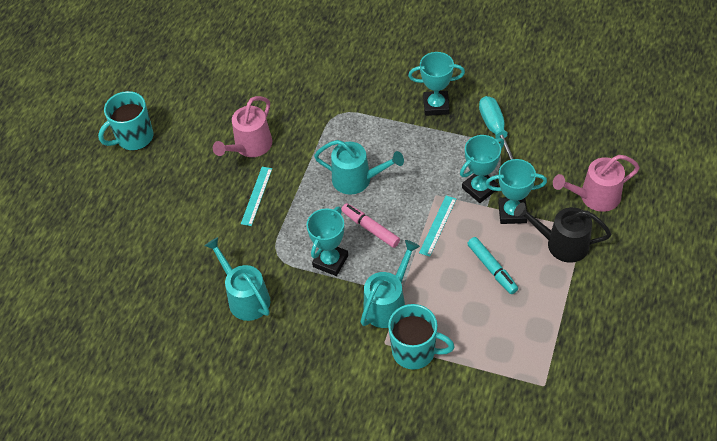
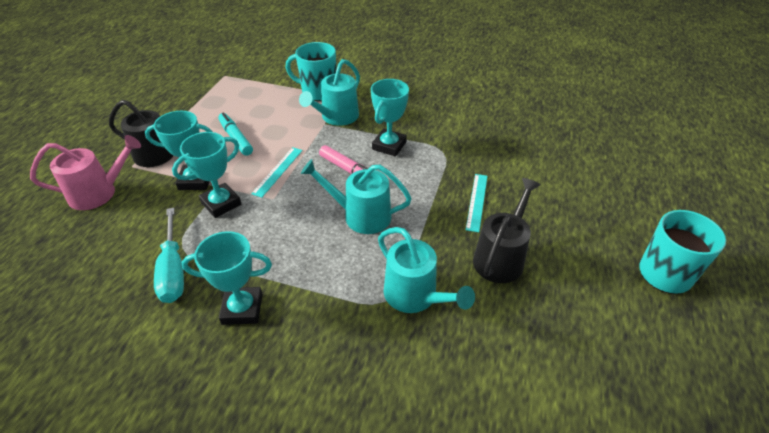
camera: 175 degrees right, 10 degrees down
(245, 298) = (465, 123): turquoise watering can -> turquoise watering can (415, 296)
(250, 146) = (500, 257): pink watering can -> black watering can

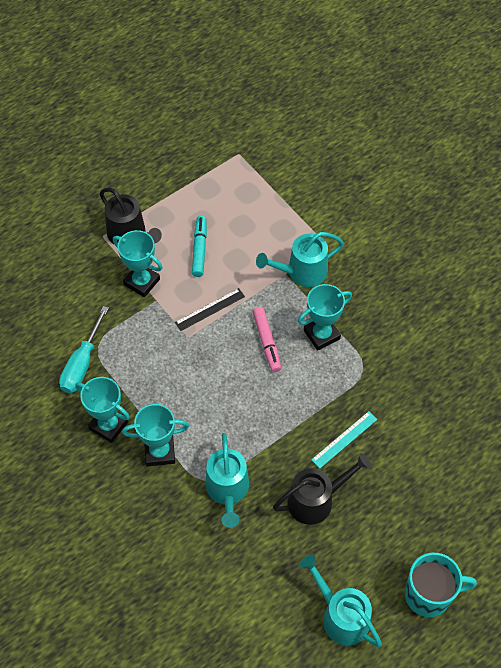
camera: 35 degrees right, 15 degrees up
(99, 193) = (66, 253): pink watering can -> none
(221, 203) = (147, 319): turquoise trophy -> turquoise trophy (159, 452)
(278, 171) = (210, 309): turquoise ruler -> black ruler
(318, 92) = (309, 226): turquoise mug -> none
(361, 216) = (242, 396): turquoise watering can -> turquoise watering can (341, 616)

